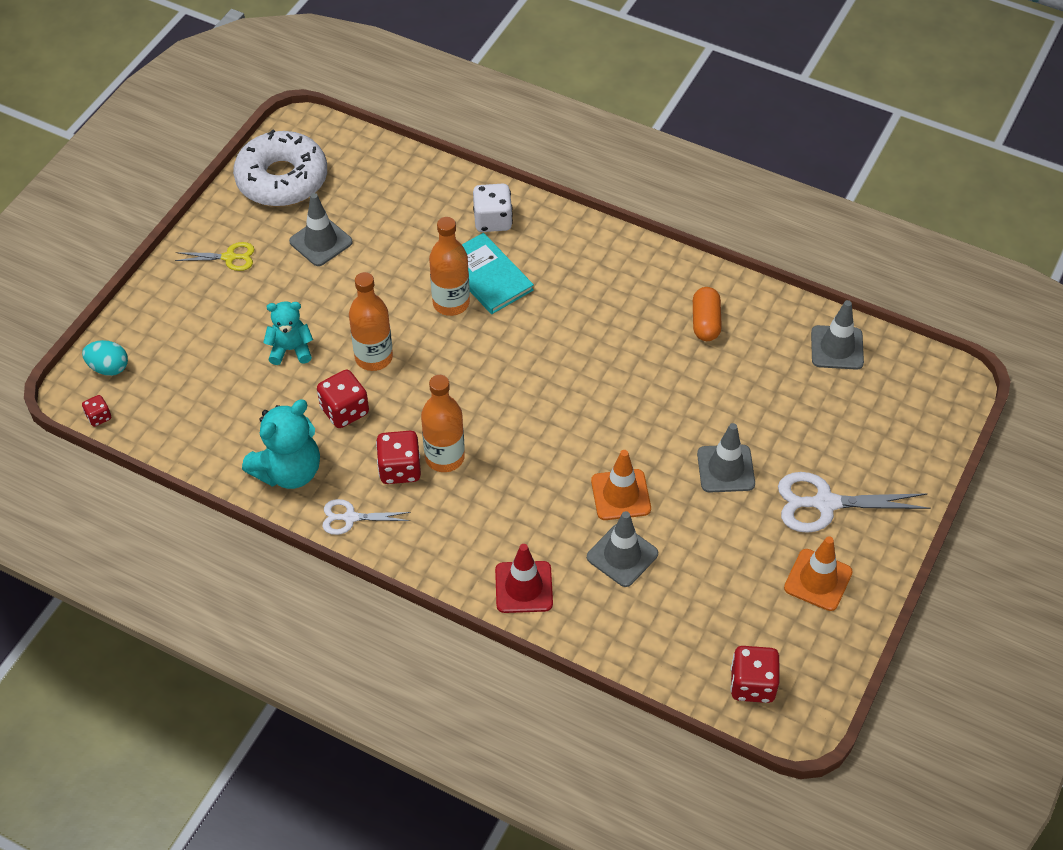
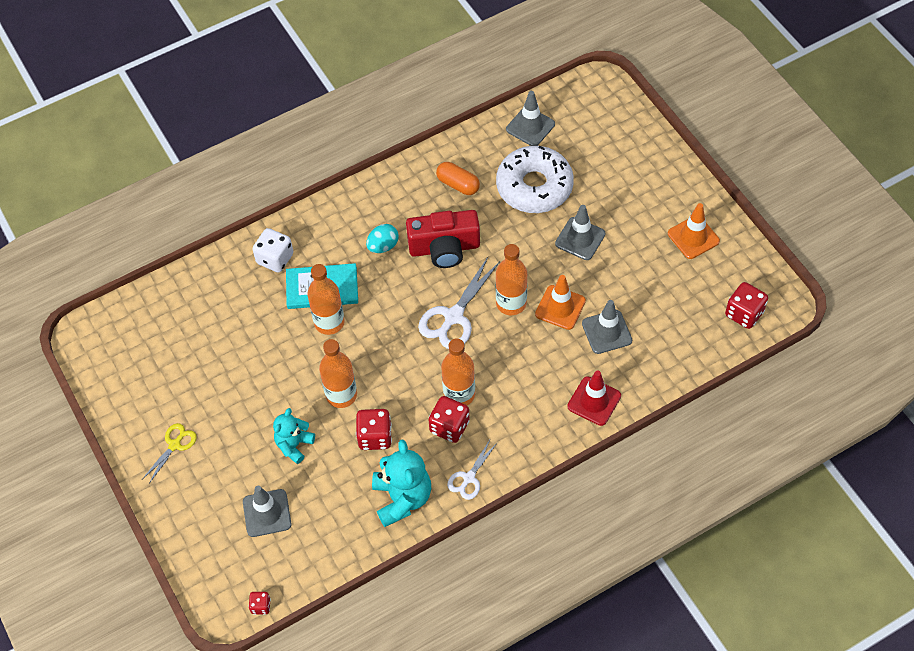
camera: 55 degrees left, 5 degrees up
(109, 368) = (218, 578): turquoise egg -> turquoise egg (383, 246)
(282, 179) = (126, 373): white donut -> white donut (534, 186)
(321, 242) = (208, 376): grey traffic cone -> grey traffic cone (267, 513)
(591, 447) = (511, 303): none -> orange bottle
(615, 352) = (444, 248): none -> red camera
(824, 503) = (641, 202): white scissors -> white scissors (453, 317)

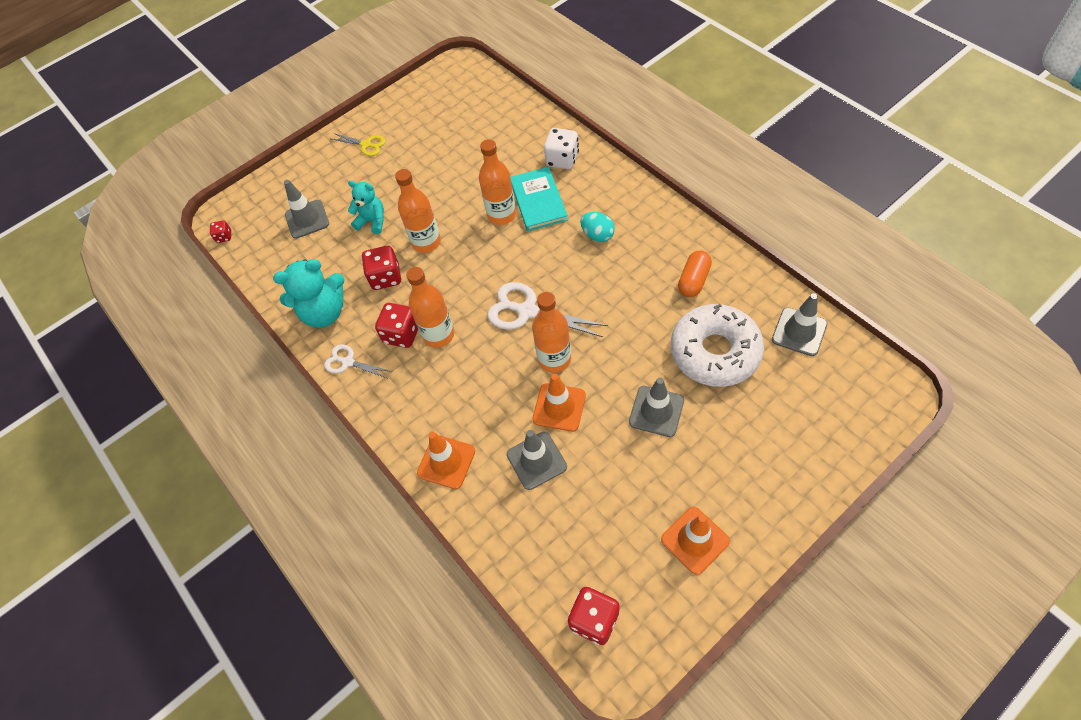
camera: 85 degrees right, 0 degrees up
(444, 248) = (609, 286): red camera -> none
(594, 401) = (446, 462): red traffic cone -> orange traffic cone

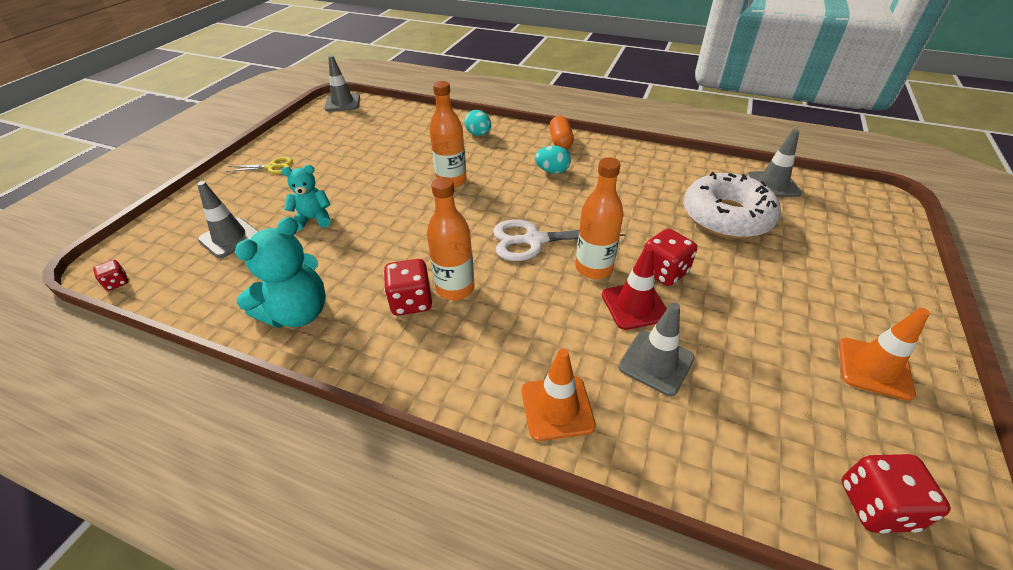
camera: 35 degrees left, 15 degrees down
(347, 362) = (358, 351): white scissors -> none
(386, 277) = (358, 259): red dice -> red dice (663, 272)
(426, 242) = (387, 219): orange bottle -> none
(538, 200) = (478, 163): turquoise book -> none
(559, 407) = (634, 305): orange traffic cone -> red traffic cone
(562, 159) = (478, 134): white dice -> turquoise egg
(656, 411) = (725, 275): grey traffic cone -> grey traffic cone (342, 103)
(693, 280) = (660, 177): orange capsule -> orange capsule (560, 141)

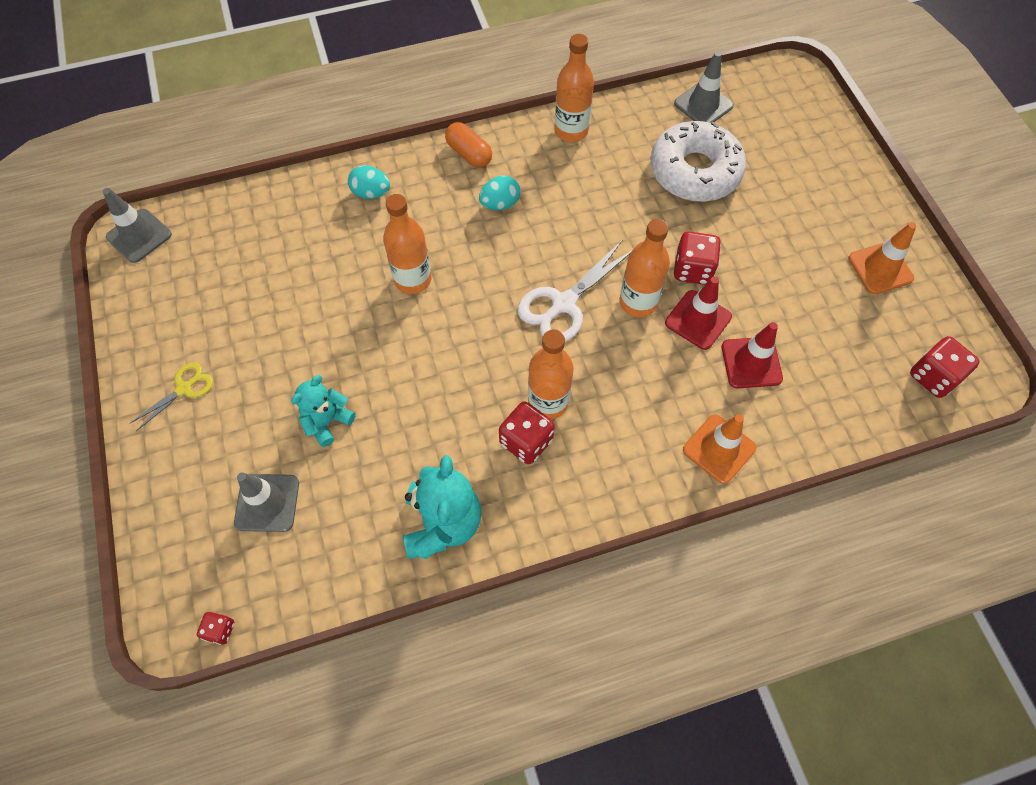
camera: 40 degrees left, 20 degrees up
(645, 158) = (571, 131): none -> orange bottle
(656, 362) = (751, 363): grey traffic cone -> red traffic cone

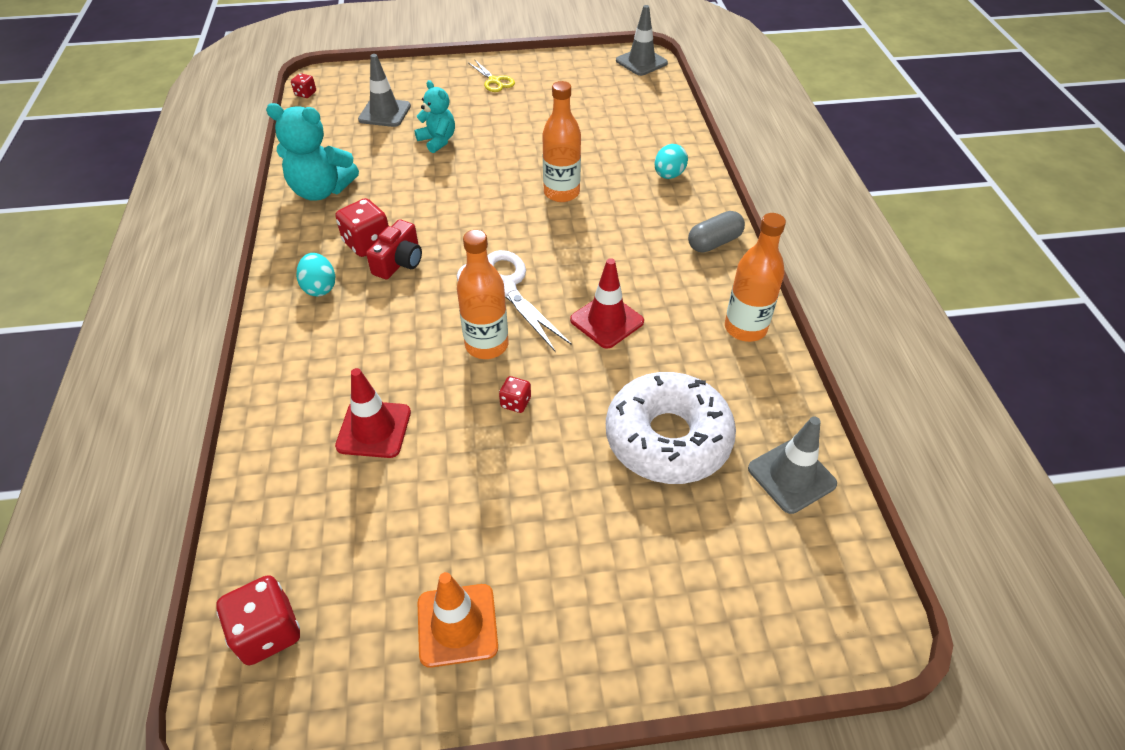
camera: 100 degrees right, 15 degrees down
(469, 154) = (714, 242): orange capsule -> grey capsule
(500, 204) = (642, 257): turquoise egg -> turquoise egg (320, 287)
(548, 402) = (399, 262): orange bottle -> red camera
(692, 269) = (515, 402): red dice -> red dice, size x0.54
(698, 320) = (446, 393): red traffic cone -> red traffic cone (607, 321)
(719, 449) = (290, 376): orange traffic cone -> none

